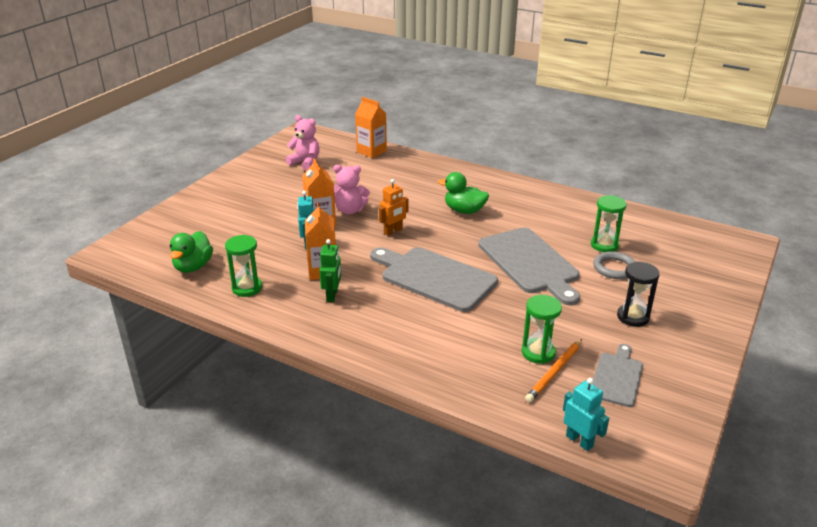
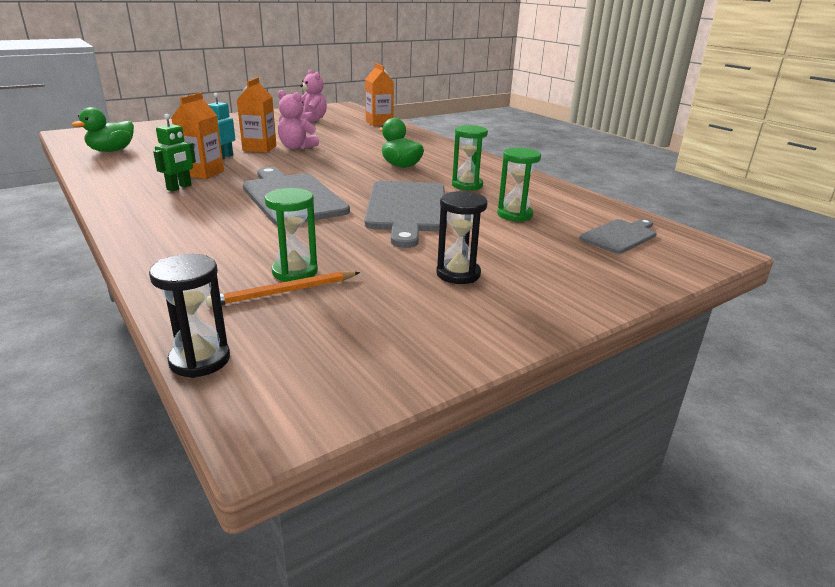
camera: 25 degrees right, 5 degrees down
(247, 288) = (123, 169): green hourglass -> green hourglass (467, 185)
(393, 231) = (310, 164): orange robot -> none
(579, 441) = (200, 360): turquoise robot -> black hourglass
(614, 268) = (499, 233): grey ring -> none
(617, 377) = (350, 318): grey cutting board -> grey cutting board (620, 236)

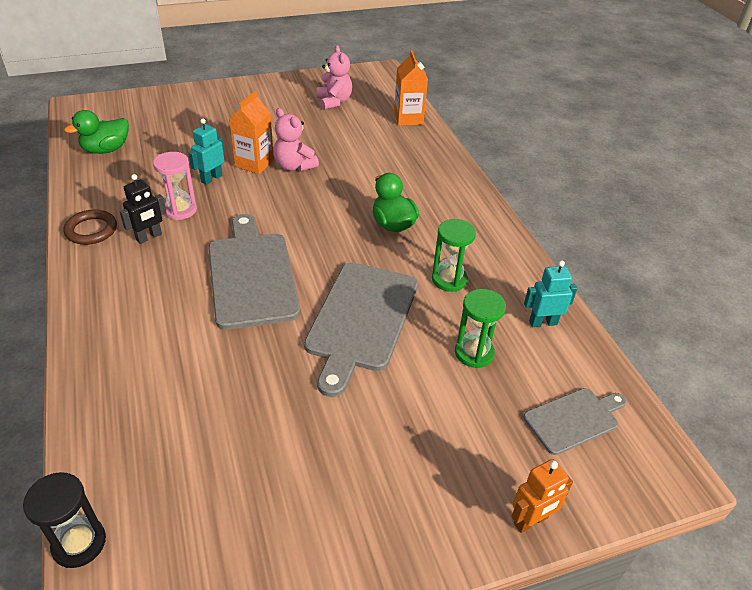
camera: 15 degrees right, 15 degrees up
(117, 188) = (91, 230): none -> brown ring
(179, 187) = (149, 237): green robot -> black robot
(203, 173) = (180, 210): orange carton -> pink hourglass
(284, 292) = (183, 452): orange pencil -> none
(295, 272) = (205, 419): green hourglass -> none
(458, 274) = (360, 457): black hourglass -> none
(557, 197) = (543, 322): none -> turquoise robot
(630, 286) = (531, 521): none -> orange robot

